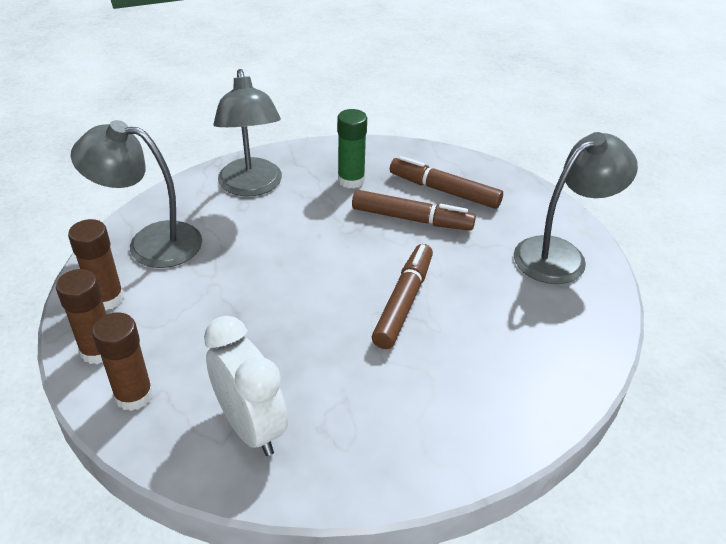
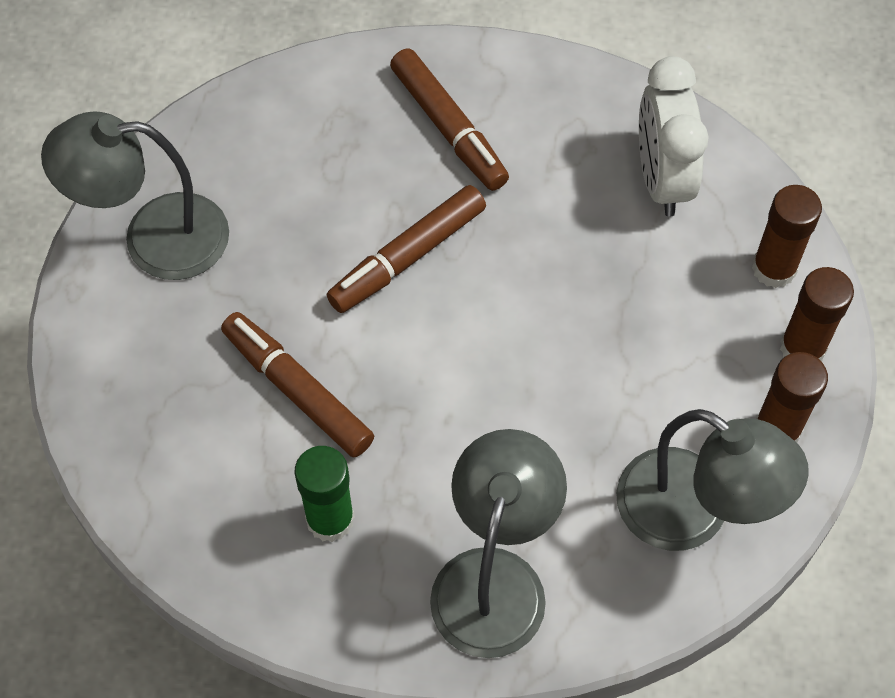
camera: 150 degrees left, 20 degrees up
(444, 190) = (206, 427): brown marker -> brown marker (448, 128)

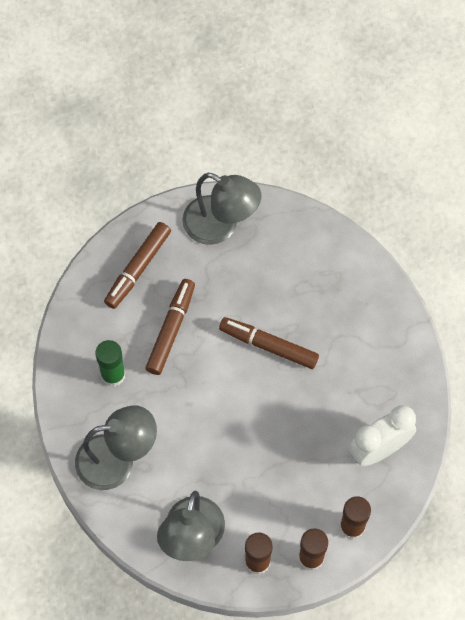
camera: 65 degrees right, 5 degrees up
(154, 238) = (220, 226): grey lamp -> grey lamp turned 150 degrees clockwise
(448, 128) = (355, 331): brown marker -> brown marker (137, 268)

